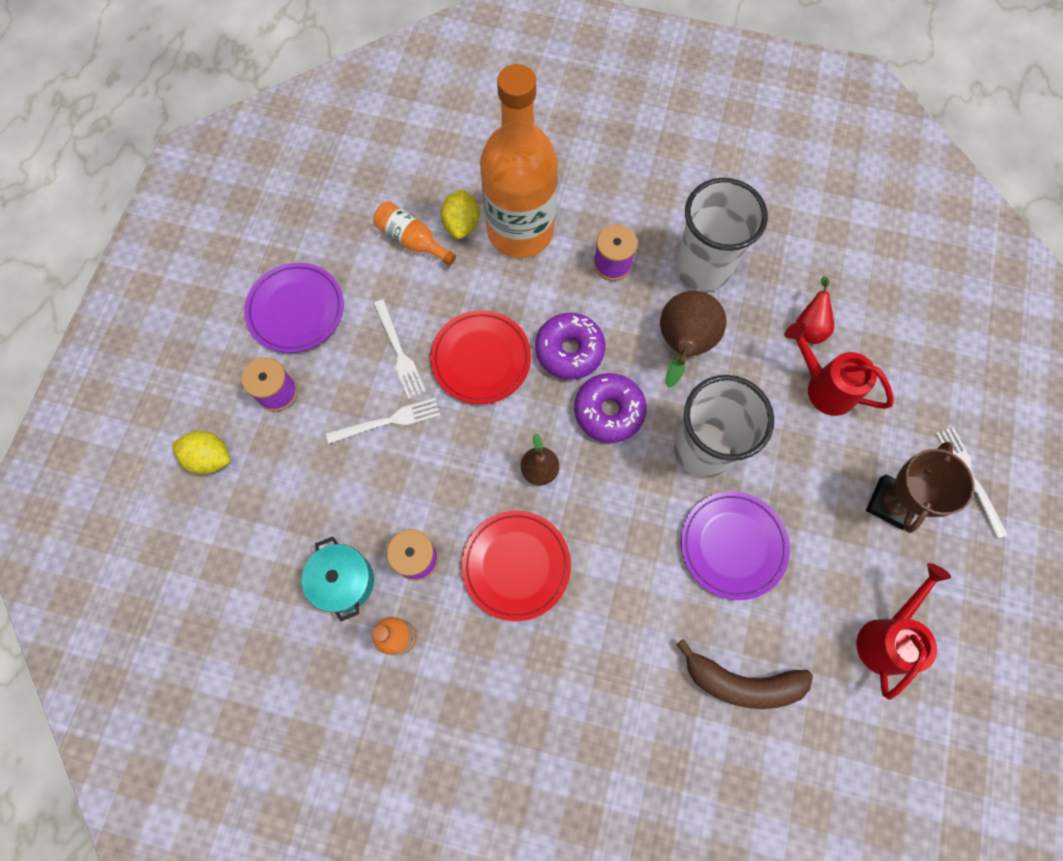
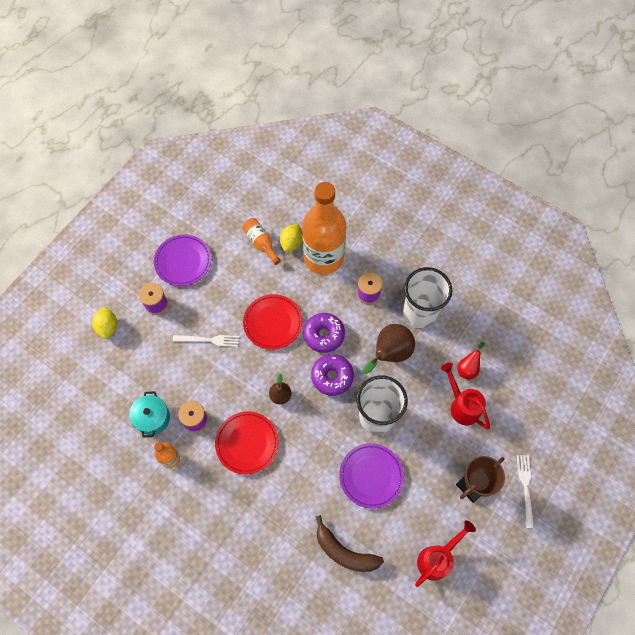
camera: 20 degrees right, 5 degrees down
(210, 458) = (108, 327): yellow lemon -> yellow lemon turned 45 degrees clockwise
(399, 352) = (229, 303): white fork -> none

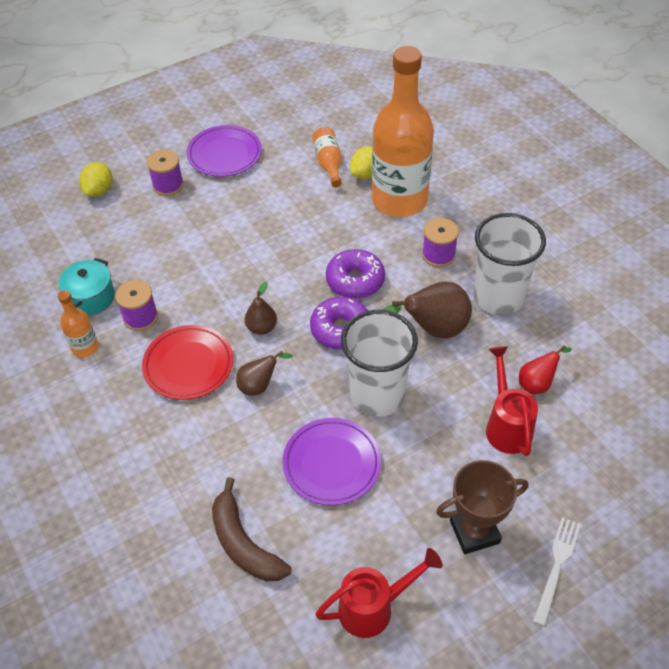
camera: 25 degrees right, 15 degrees down
(208, 340) = (207, 240): white fork -> none
(273, 323) = (296, 247): red plate -> none
(300, 439) = (259, 385): none -> brown pear

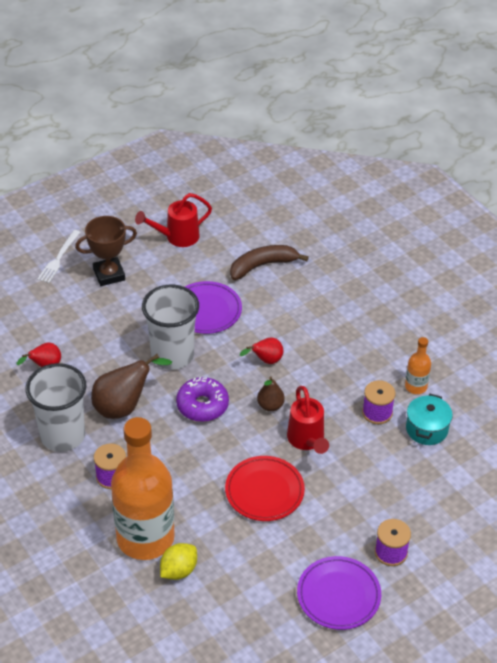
camera: 175 degrees right, 5 degrees down
(99, 190) = (462, 544): yellow lemon -> none
(188, 365) = (326, 375): red plate -> red plate (264, 491)
(244, 543) = (262, 265): brown banana -> brown banana turned 75 degrees counterclockwise
(259, 385) = (266, 360): brown pear -> red pear
(328, 163) = (221, 585): orange bottle -> none
(355, 280) = (190, 449): purple donut -> none
(506, 425) = (75, 337): red watering can -> red watering can (307, 440)

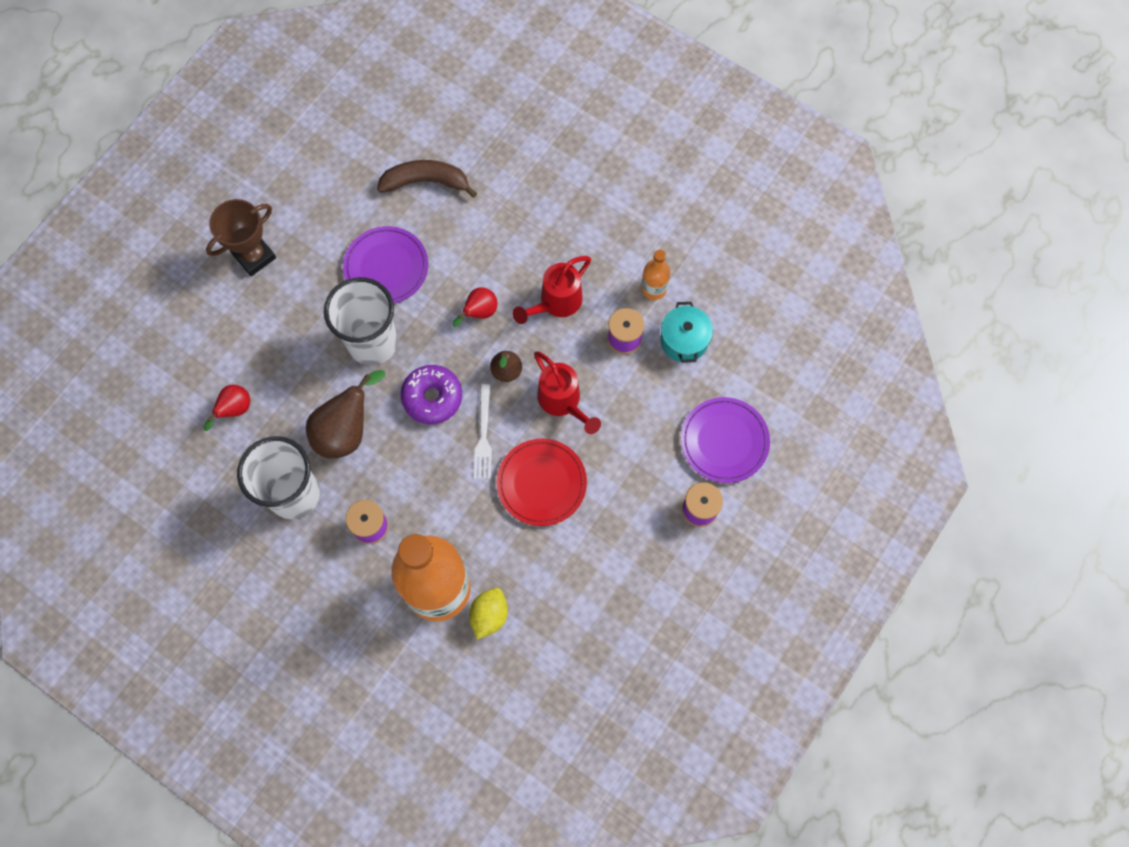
camera: 20 degrees left, 25 degrees up
(59, 258) = (185, 253): white fork -> white fork (483, 435)
(177, 237) = (312, 175): red watering can -> red watering can (556, 303)
(262, 265) = (426, 182): brown banana -> brown banana turned 45 degrees clockwise
(338, 595) = (665, 581): purple plate -> purple plate (724, 441)

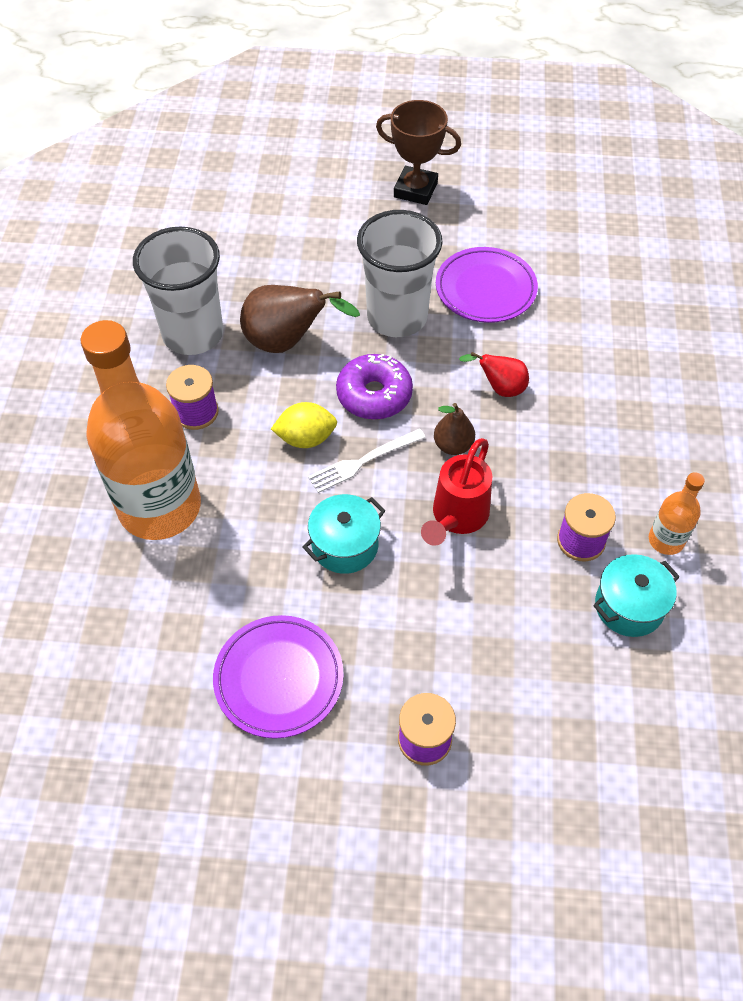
camera: 60 degrees right, 15 degrees down
(234, 409) = (251, 249): red pear -> none
(426, 182) = (604, 275): brown banana -> none
(489, 615) = (155, 572): yellow lemon -> yellow lemon (306, 438)
(541, 483) = (345, 545): red plate -> turquoise pot
(556, 303) = (568, 452): red watering can -> none
(724, 441) = (534, 722): purple plate -> purple plate (279, 678)

